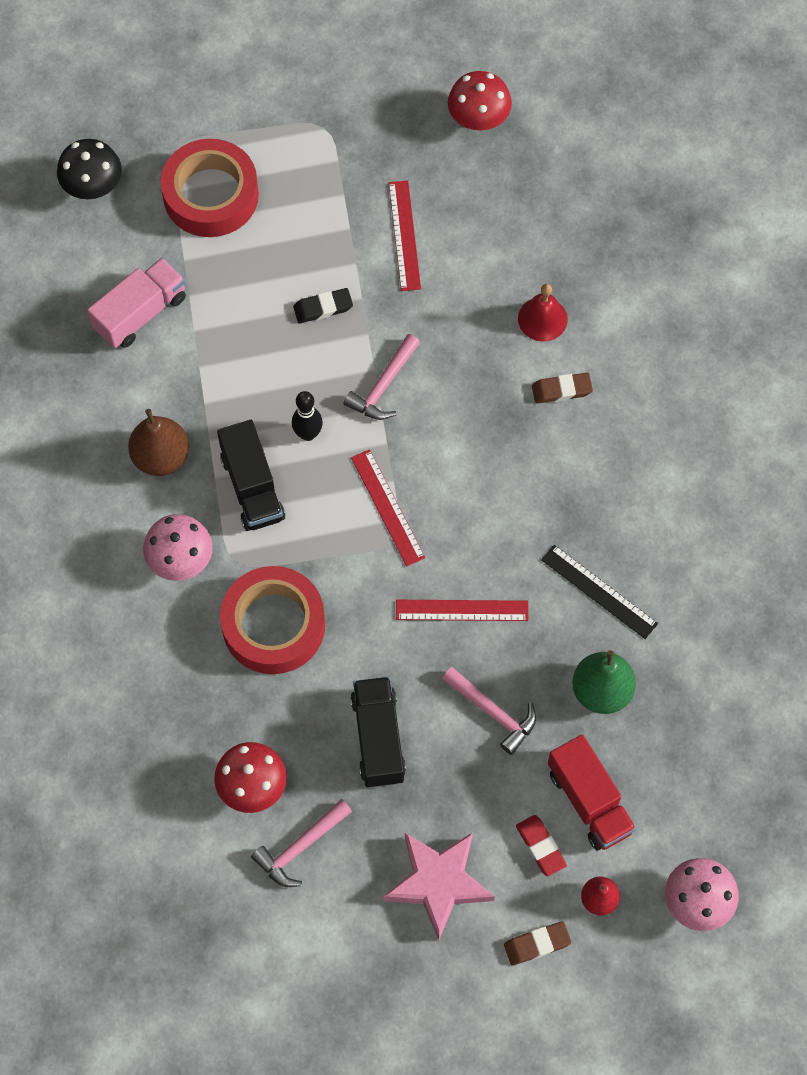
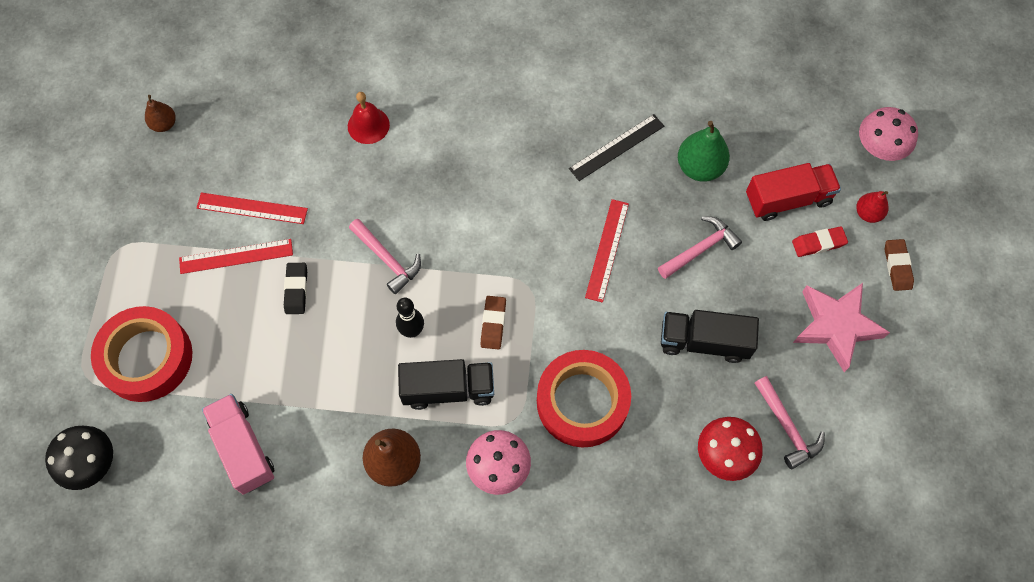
camera: 75 degrees left, 0 degrees up
(387, 507) = (500, 284): red ruler -> red ruler (236, 256)
(478, 117) = (164, 124): red mushroom -> brown pear
(561, 390) = (436, 128): brown eraser -> brown eraser (493, 324)

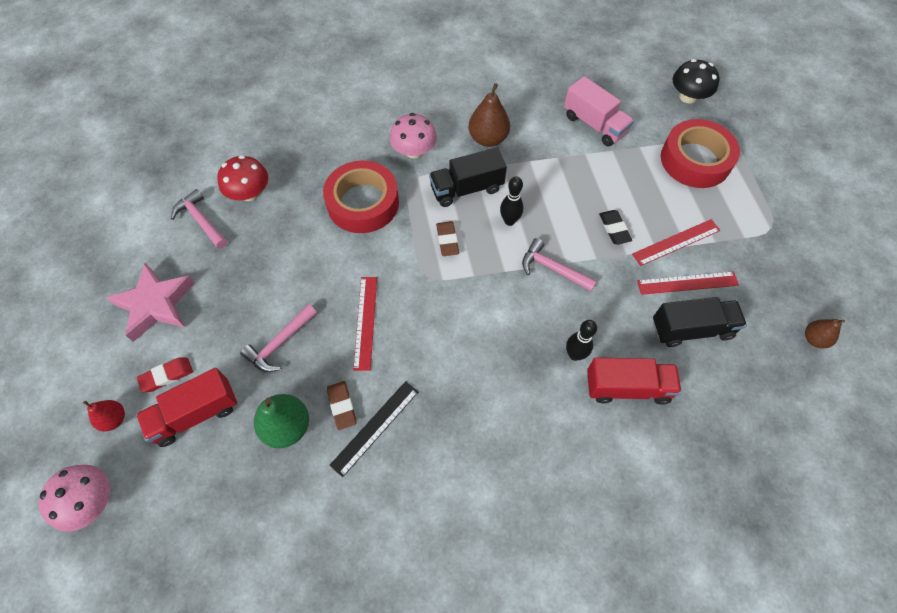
camera: 165 degrees right, 5 degrees down
(368, 125) = (627, 387): red bell -> red truck
(404, 166) = (574, 355): none -> black bowling pin
(704, 342) = (271, 266): black truck -> black truck (691, 329)
(897, 266) = (91, 371): brown eraser -> brown eraser (342, 406)

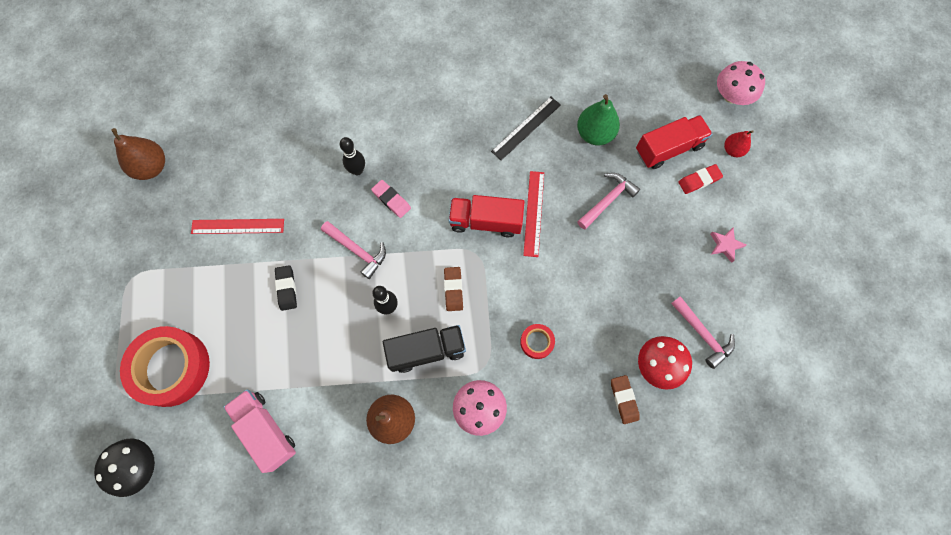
camera: 175 degrees left, 10 degrees up
(155, 305) = (725, 245): pink star -> pink star, size x0.48
(342, 406) = (552, 145): brown eraser -> brown eraser (624, 399)
(363, 203) = (537, 342): red tape -> red tape, size x0.45
(528, 324) = (391, 200): none -> pink eraser
(627, 387) = (322, 141): red truck -> red truck (485, 221)
(676, 242) = (231, 269): red ruler -> none
(691, 329) = (251, 184): black truck -> none
(814, 339) = (151, 167): brown pear -> brown pear, size x1.68

